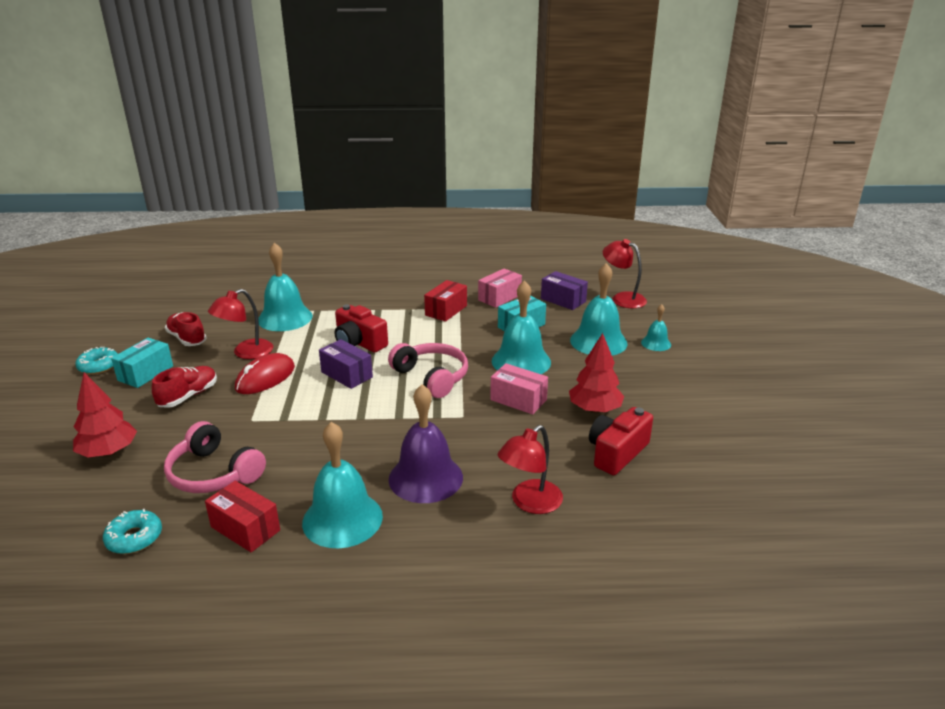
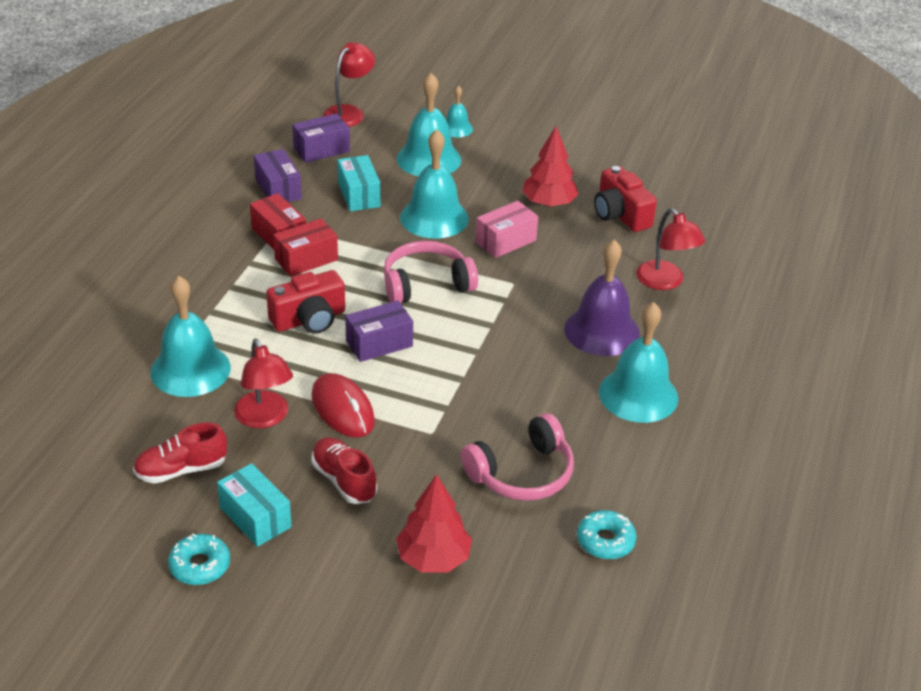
camera: 70 degrees left, 10 degrees up
(245, 529) = (625, 460): red box -> red box (306, 259)
(499, 297) = (278, 189): pink box -> purple box
(622, 298) = (349, 112): red lamp -> red lamp turned 150 degrees clockwise

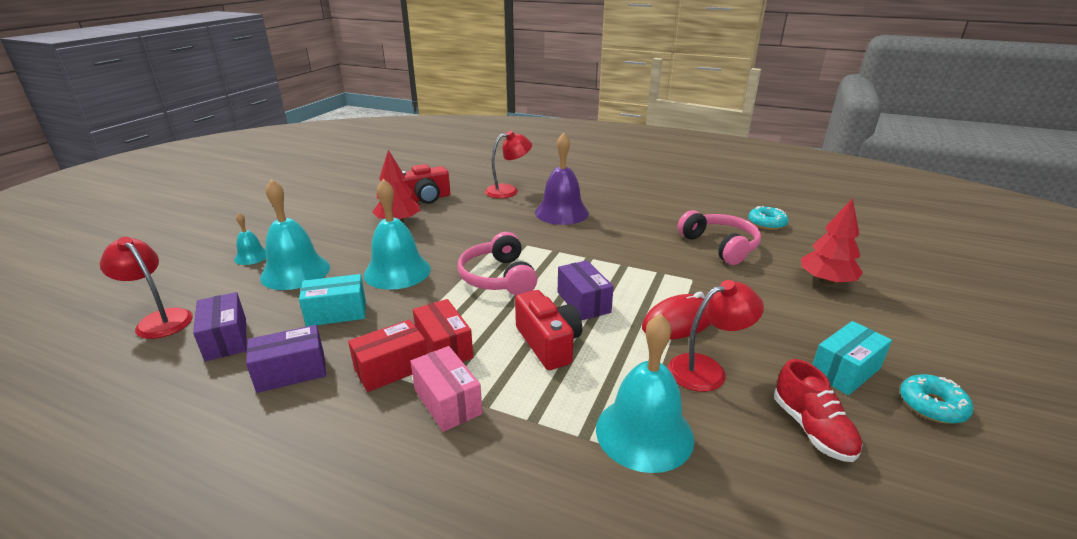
camera: 85 degrees left, 10 degrees down
(344, 480) = (768, 321): red shoe -> none
(505, 241) = (445, 241): pink box -> pink box (447, 401)
(638, 394) = (626, 206): turquoise bell -> none

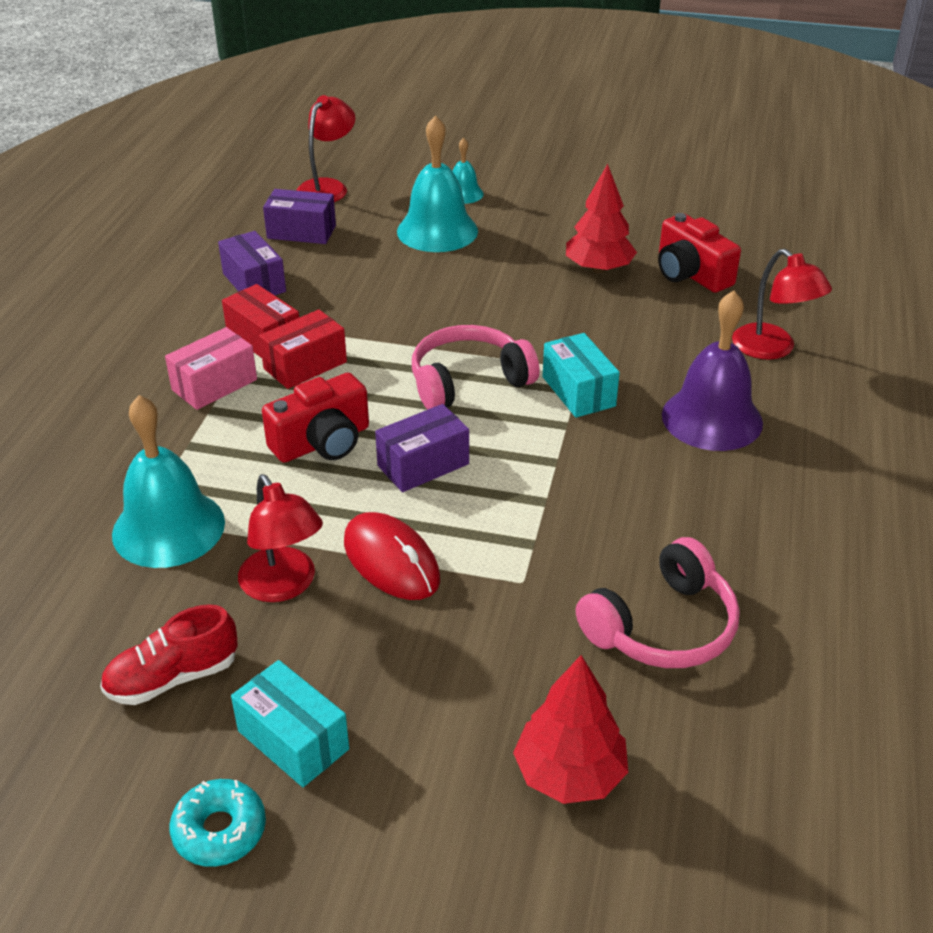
camera: 80 degrees right, 10 degrees up
(226, 339) = (301, 232): purple box -> purple box turned 45 degrees clockwise
(336, 313) = (358, 280): turquoise box -> turquoise box (578, 391)
(397, 271) = (460, 299): turquoise bell -> none
(767, 223) = (809, 715): turquoise donut -> none

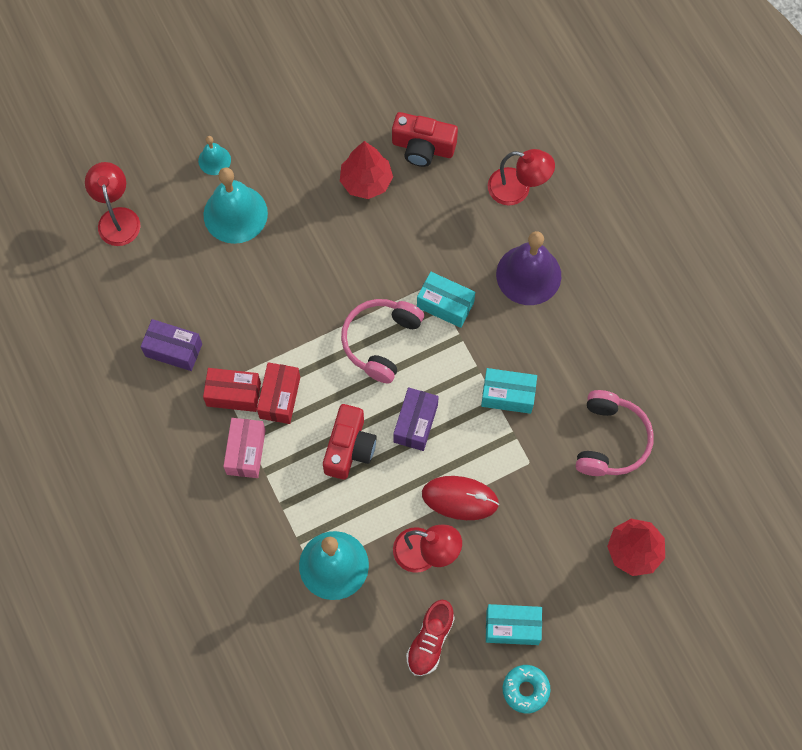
camera: 40 degrees left, 30 degrees up
(301, 232) = (150, 279): purple box -> none
(566, 504) = (508, 395): none -> turquoise box

